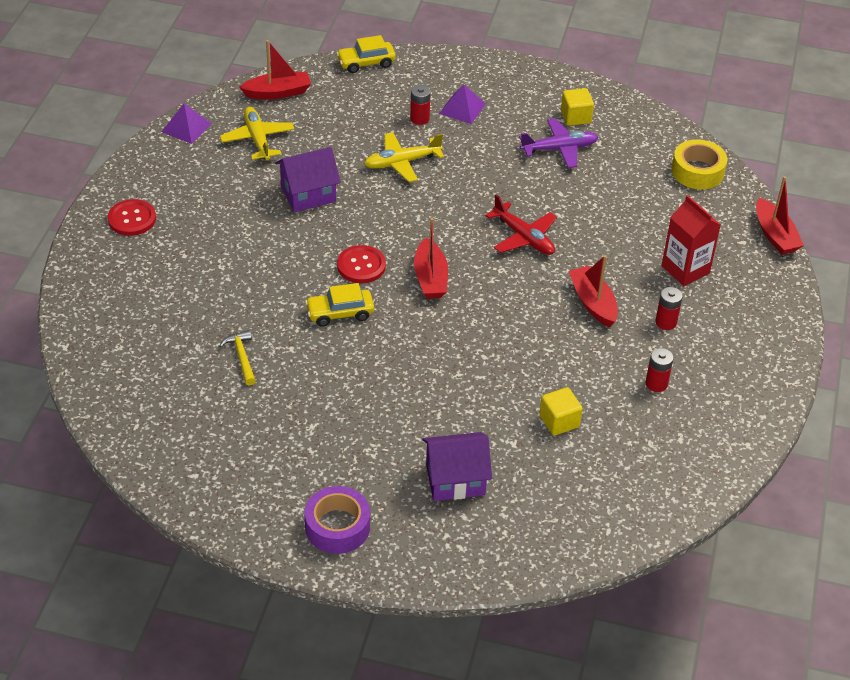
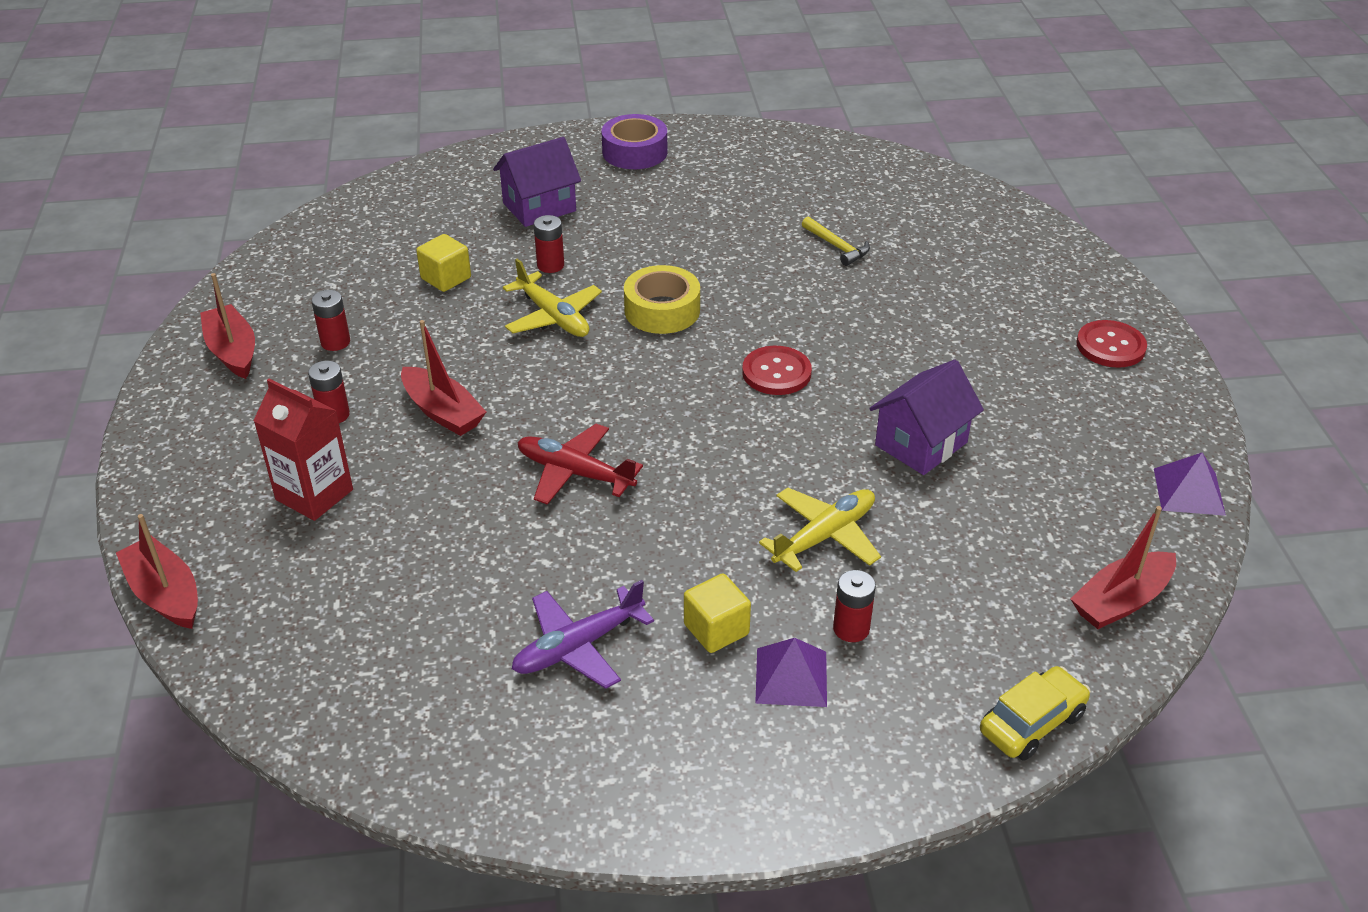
camera: 160 degrees right, 5 degrees down
(257, 139) = (1069, 505): yellow plane -> yellow plane (553, 317)
(340, 313) = (763, 314): yellow car -> none
(430, 278) = (677, 383): red boat -> red boat (233, 351)
(472, 409) = (550, 265): none -> red battery
(575, 117) = (573, 730): yellow cube -> yellow cube (716, 629)
(697, 171) = (312, 680): yellow tape -> yellow tape (662, 310)

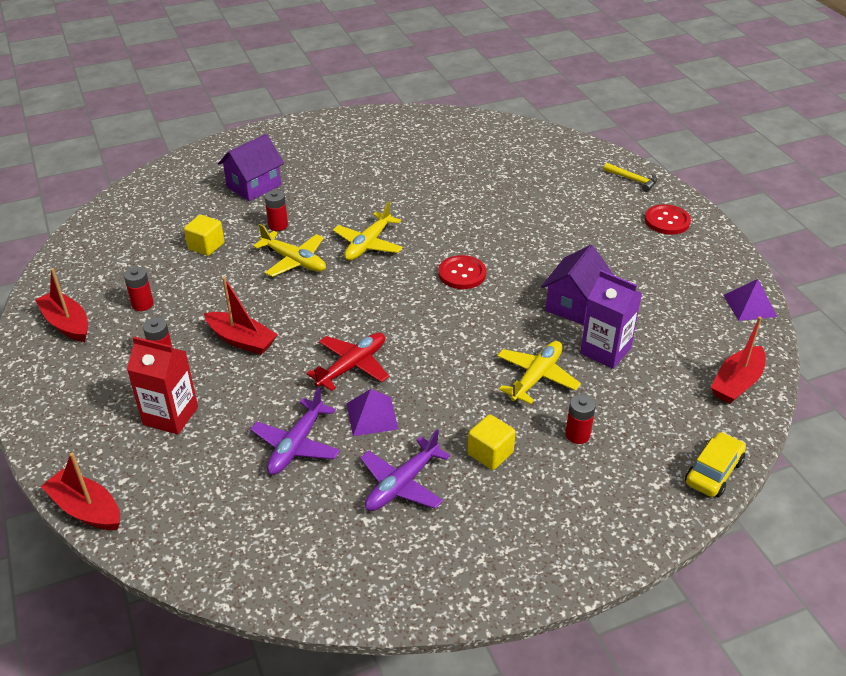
camera: 15 degrees left, 0 degrees up
(459, 565) = (296, 445): none -> purple plane
(575, 473) = (352, 366): red plane -> red plane turned 120 degrees clockwise
(634, 152) = (306, 138): purple tape -> none
(662, 310) = (368, 244): yellow tape -> yellow plane
(791, 677) = (551, 474): purple pyramid -> purple pyramid (372, 416)
(837, 247) = (468, 183): yellow hammer -> yellow hammer (633, 180)
(940, 518) = (605, 351): none -> purple carton

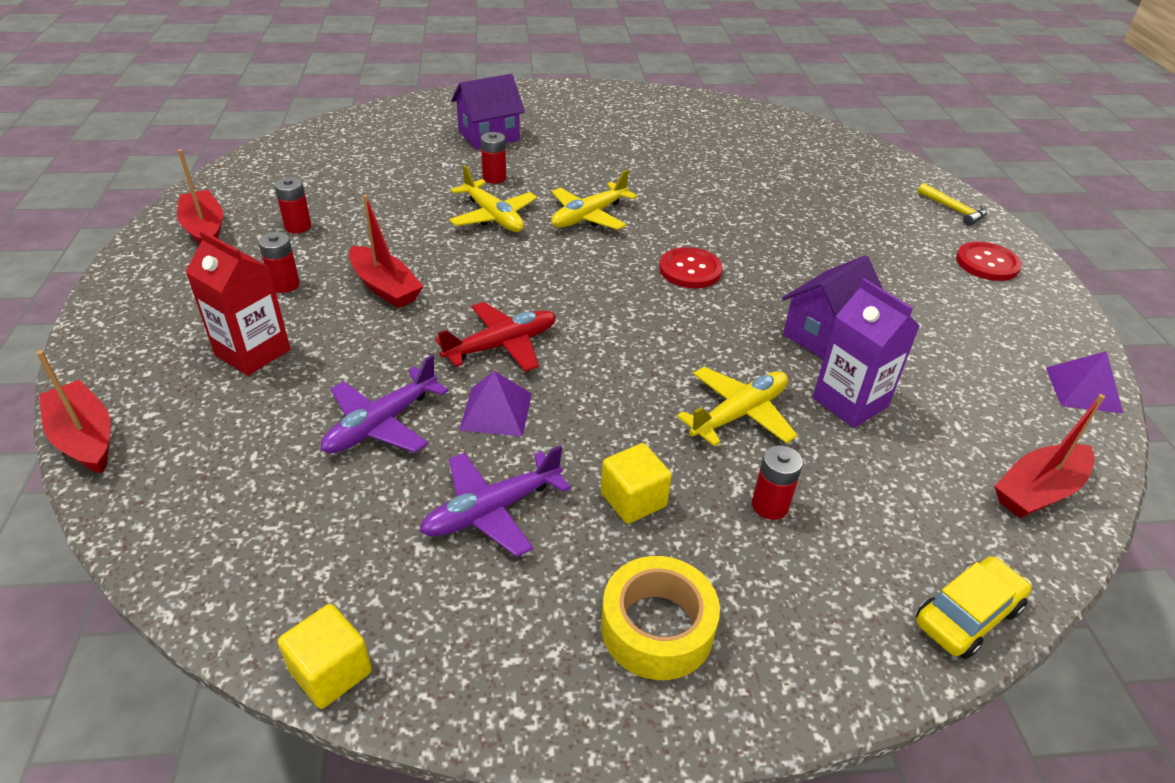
camera: 15 degrees right, 0 degrees up
(206, 246) = (403, 183): yellow cube -> yellow cube (331, 671)
(536, 528) = (657, 628): none -> yellow tape

